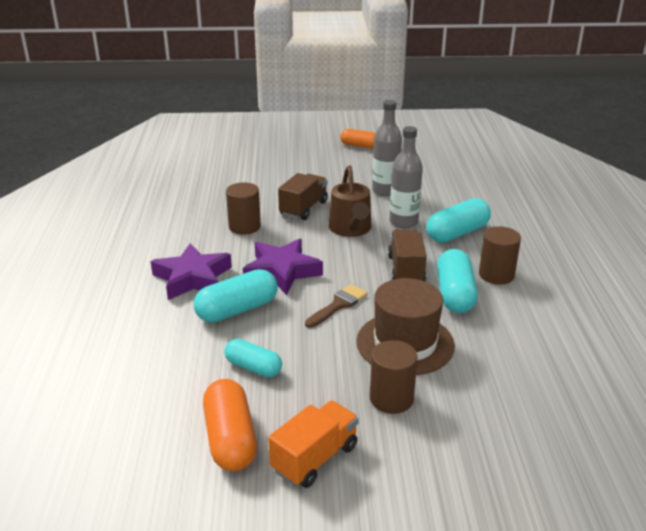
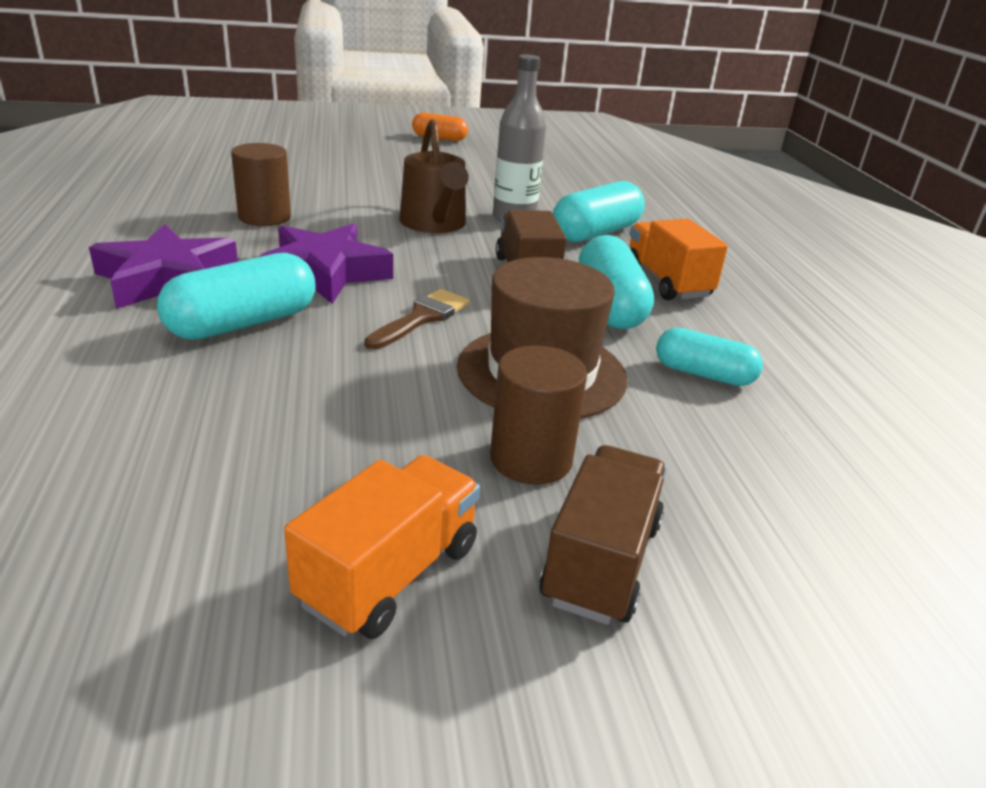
camera: 10 degrees left, 0 degrees up
(230, 439) = (208, 542): orange capsule -> none
(253, 367) = (267, 411): turquoise capsule -> turquoise capsule (703, 374)
(303, 208) = (360, 199): brown truck -> brown truck (601, 561)
(385, 190) = (481, 184): grey bottle -> none
(496, 275) = (666, 282): brown cylinder -> orange truck

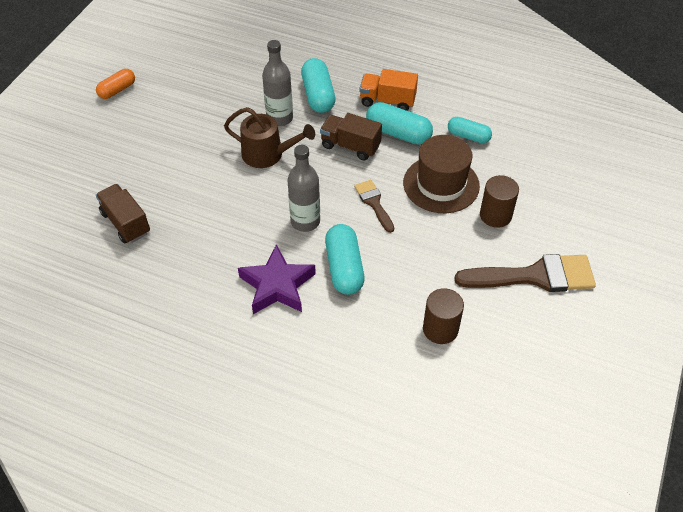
camera: 55 degrees left, 20 degrees up
(264, 217) = (212, 224): brown cylinder -> brown cylinder (440, 329)
(324, 273) = (305, 221): purple star -> grey bottle
(389, 574) = (535, 276): orange truck -> brown brush
(601, 561) = (554, 223): brown truck -> brown truck (126, 223)
(703, 374) = (468, 136): turquoise capsule -> turquoise capsule turned 60 degrees clockwise

